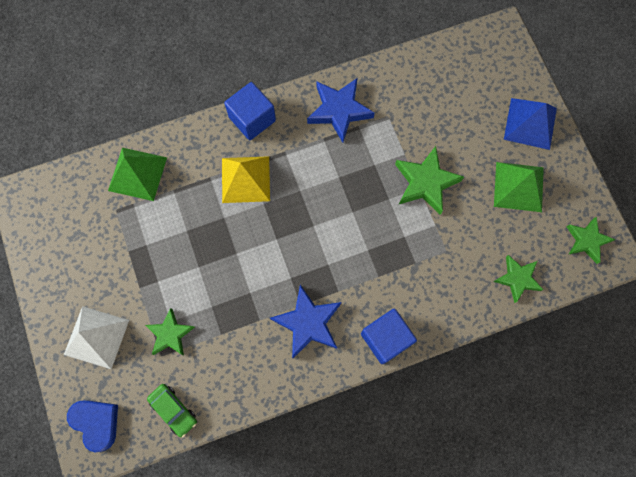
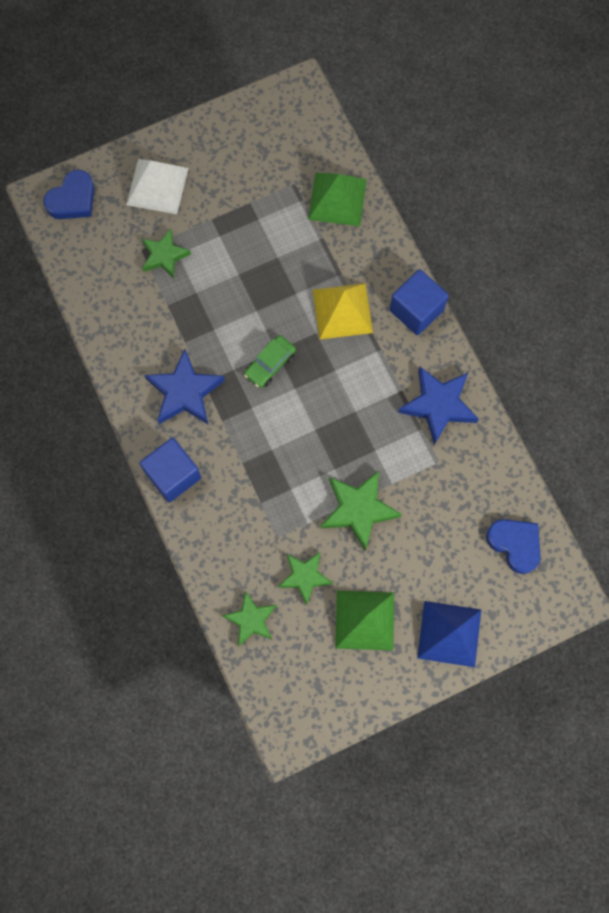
camera: 85 degrees right, 0 degrees up
(173, 410) = (88, 269): green car -> green car (270, 364)
(459, 67) = (515, 544): none -> blue heart
(587, 241) = (304, 703): green star -> green star (304, 577)

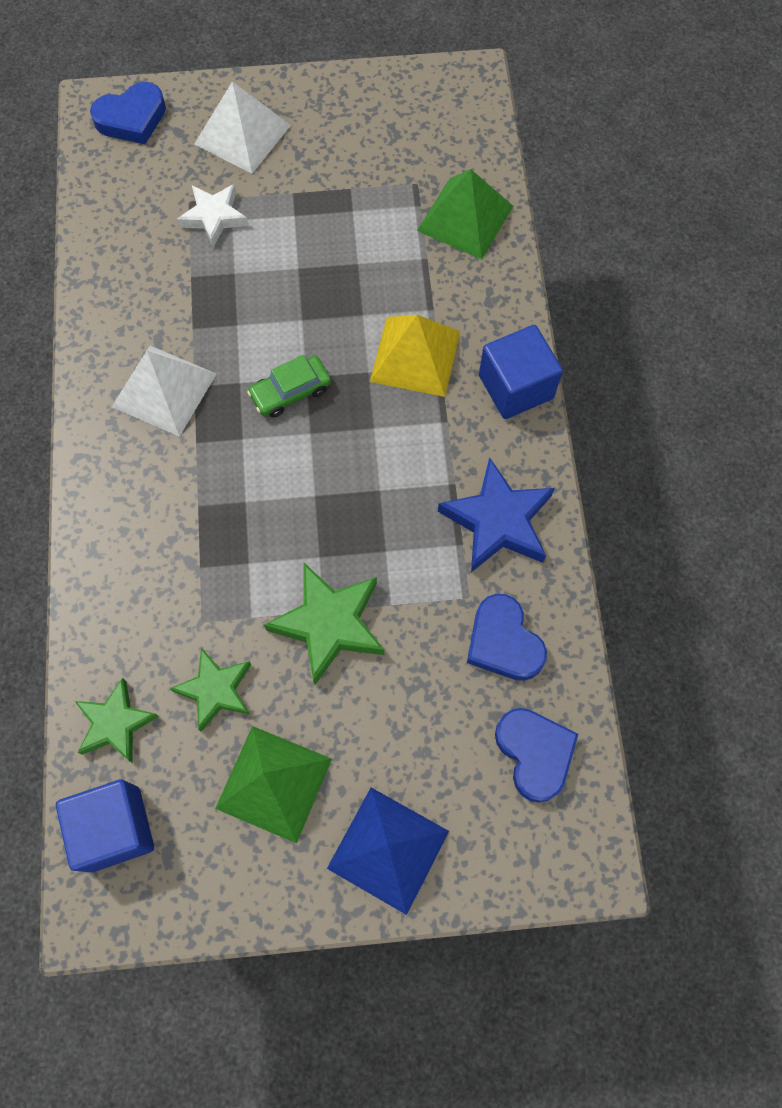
camera: 20 degrees right, 5 degrees down
(164, 256) = (214, 217): green star -> white star
(173, 475) = (100, 490): blue cube -> blue cube (115, 828)
(185, 392) = (164, 390): blue star -> white pyramid
(471, 482) = (503, 642): none -> blue heart

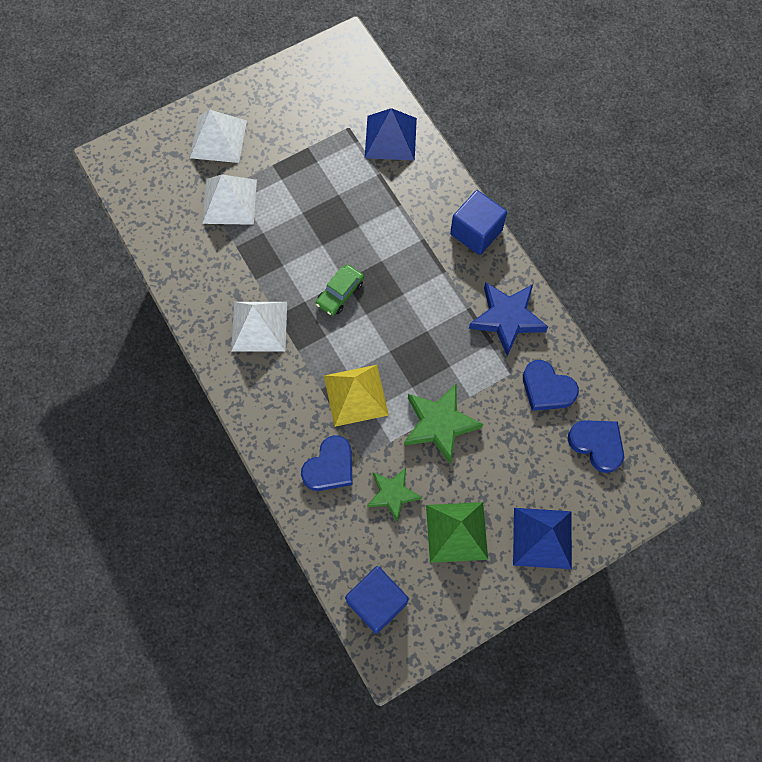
camera: 25 degrees left, 0 degrees up
(115, 723) = (343, 541): green star -> none
(132, 118) = (138, 157): blue heart -> blue heart (330, 467)
(214, 217) = (229, 201): white star -> white pyramid
(415, 356) = (405, 238): yellow pyramid -> yellow pyramid (356, 395)
(465, 218) = (390, 138): green pyramid -> blue pyramid

